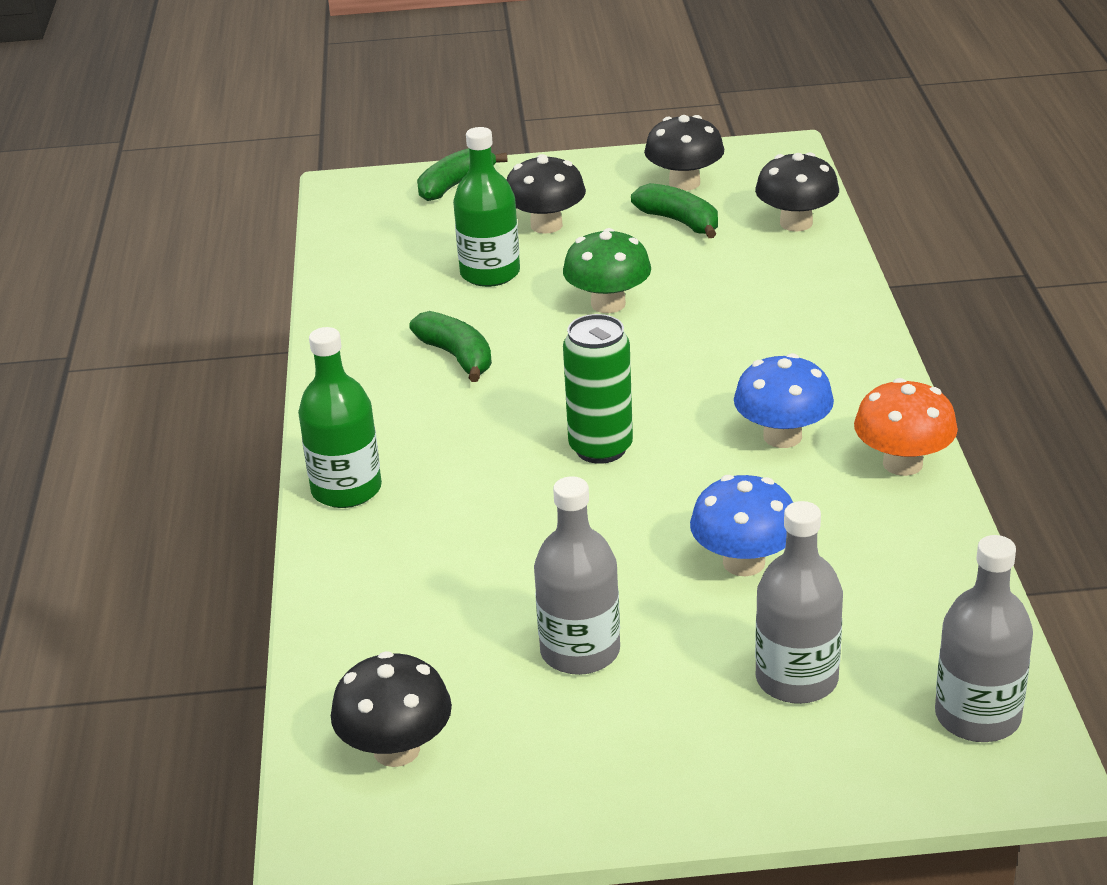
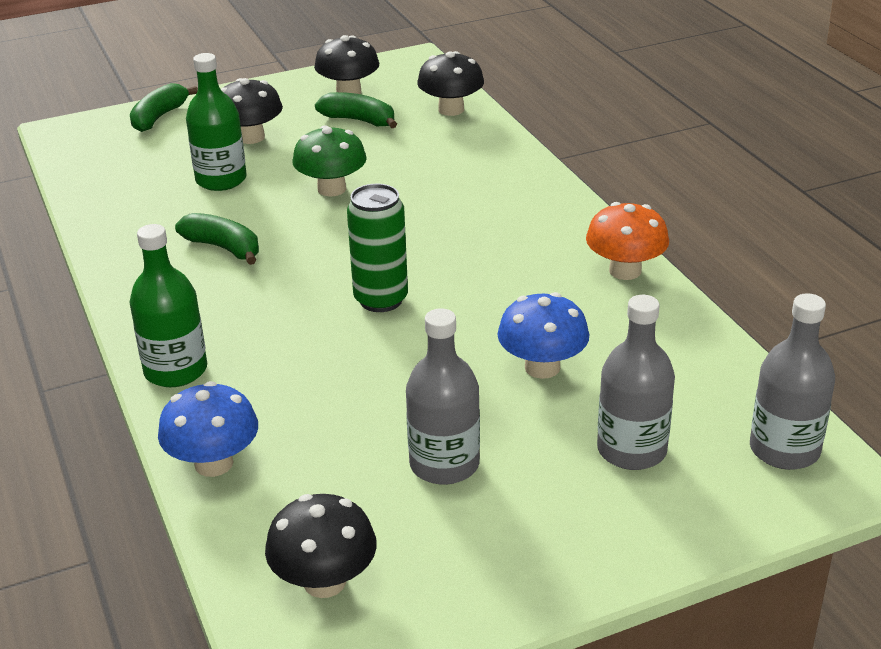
camera: 20 degrees left, 0 degrees up
(782, 436) = (522, 266): blue mushroom -> blue mushroom (214, 463)

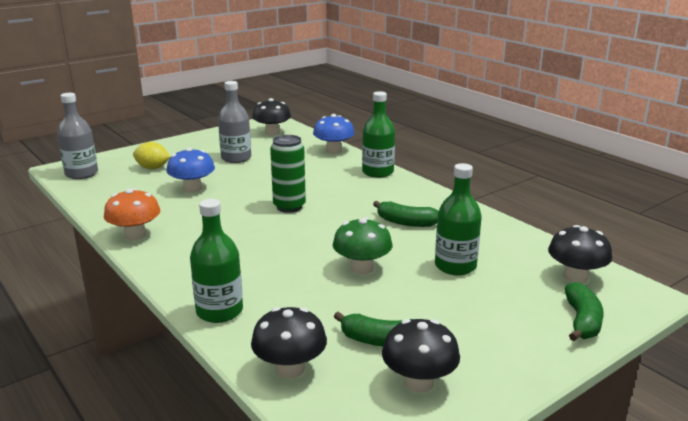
camera: 165 degrees right, 10 degrees down
(251, 137) = (470, 308): black mushroom -> black mushroom (575, 277)
(509, 160) = (219, 311): none -> green bottle
(631, 450) = (153, 168): grey bottle -> yellow lemon

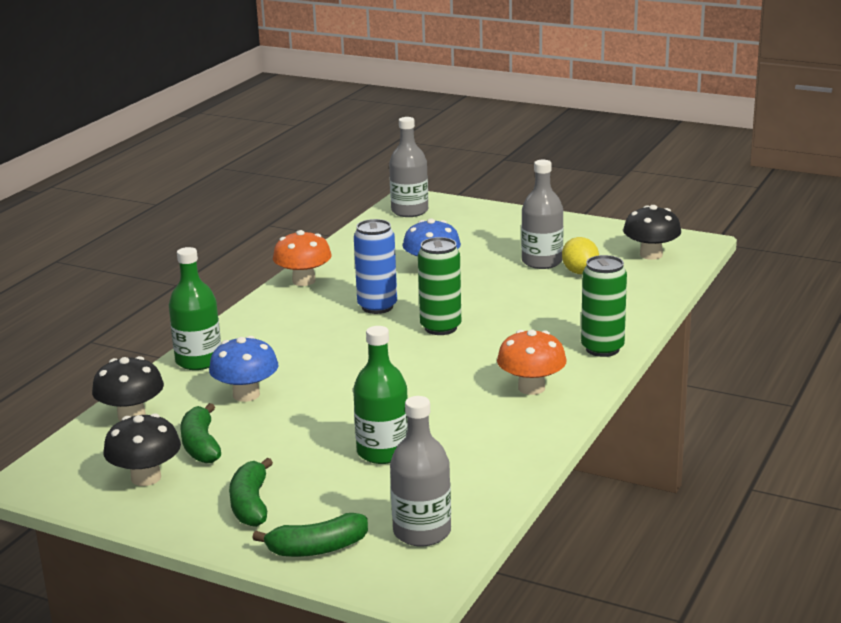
camera: 65 degrees right, 0 degrees up
(153, 168) = (462, 234): yellow lemon -> yellow lemon (580, 272)
(225, 219) = (377, 307): none -> blue can
(333, 151) = (640, 305): blue mushroom -> blue mushroom (246, 395)
(362, 268) = (333, 402): green mushroom -> none
(378, 172) = (602, 349): green bottle -> green can
(406, 222) = (468, 400): green banana -> green banana (251, 504)
(408, 201) = (531, 388): none -> orange mushroom
(575, 277) = (422, 532): black mushroom -> grey bottle

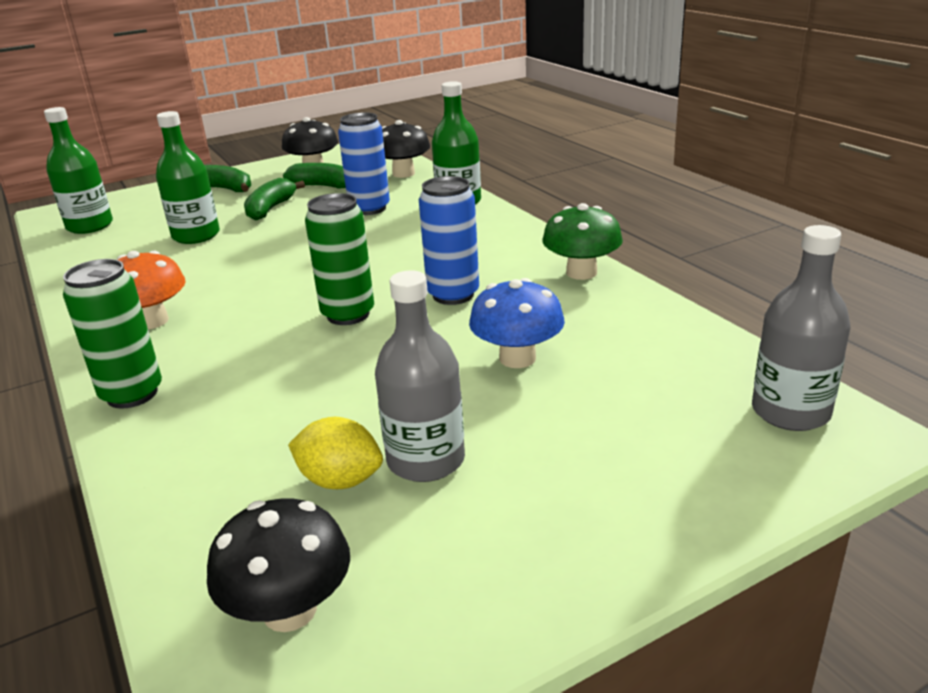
camera: 125 degrees right, 5 degrees up
(246, 395) = (369, 209): blue mushroom -> blue can
(304, 281) = (581, 272): orange mushroom -> green mushroom
(317, 548) = (144, 197): green banana -> green banana (270, 209)
(422, 532) = (90, 226): grey bottle -> green bottle

